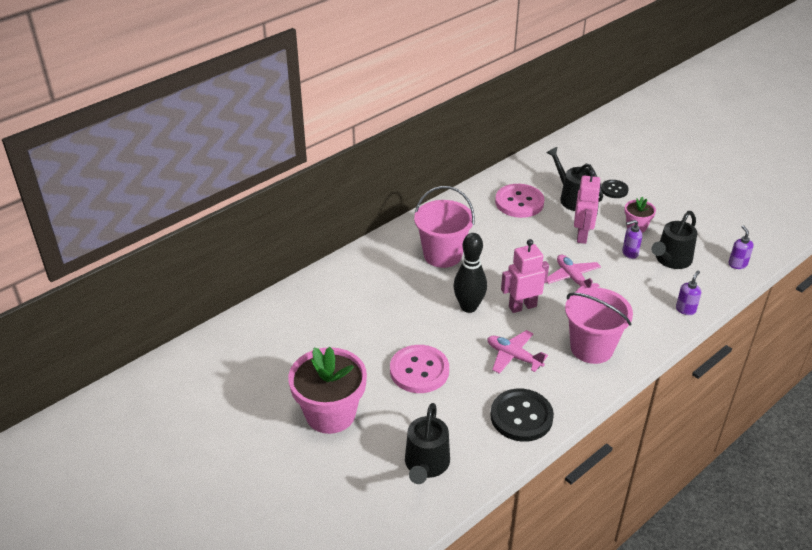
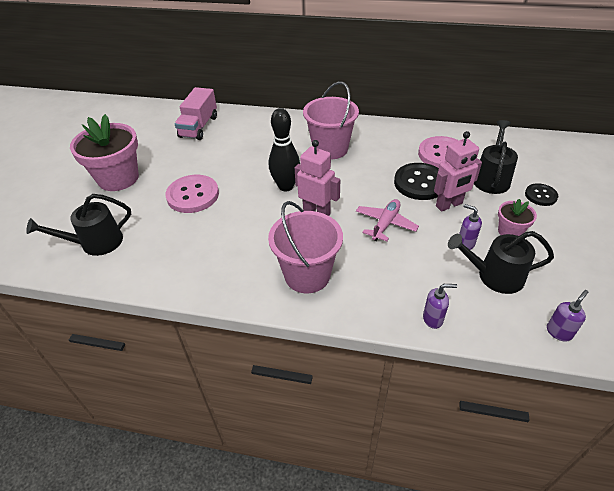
camera: 55 degrees right, 5 degrees up
(301, 319) = (199, 127): none -> pink truck
(513, 356) = (251, 234): pink plane -> none
(521, 416) = (184, 270): black button -> black button (420, 183)

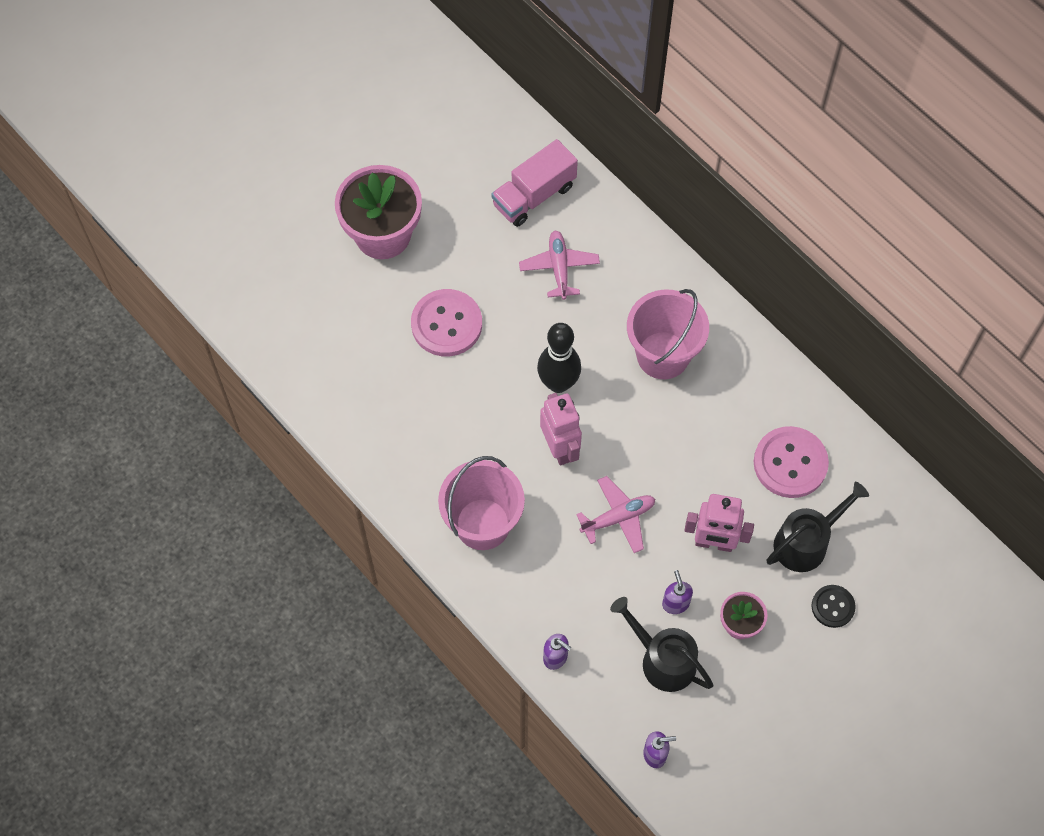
camera: 35 degrees right, 20 degrees up
(96, 243) = (308, 329): black watering can -> none
(239, 144) = (559, 268): none -> pink plane
(420, 183) = (715, 488): black button -> none

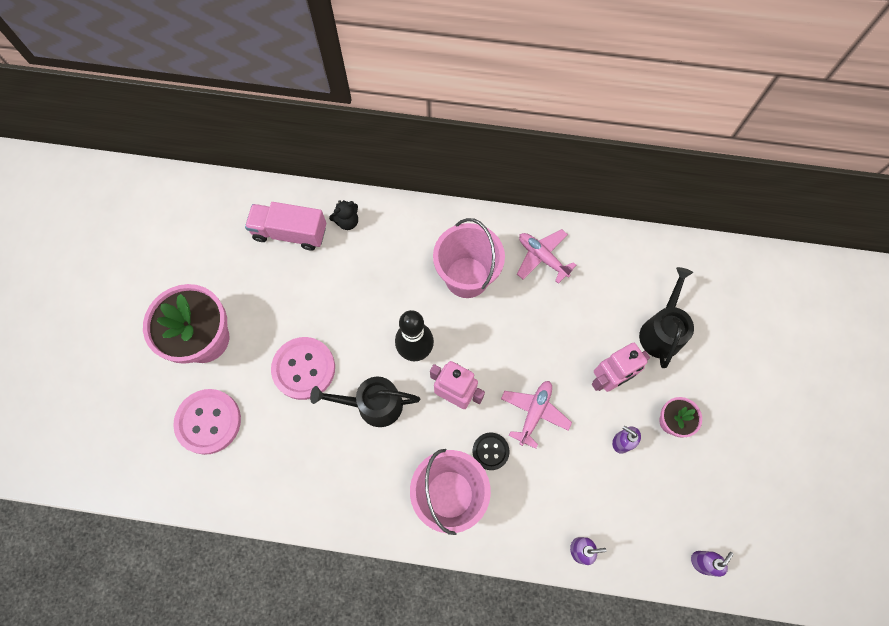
camera: 40 degrees left, 5 degrees up
(534, 195) = (290, 233): pink truck -> pink truck turned 90 degrees clockwise
(559, 268) = (349, 270): pink plane -> pink plane (542, 257)
(595, 223) = (347, 222): none -> black teddy bear
(663, 660) = (648, 489): black watering can -> black watering can (373, 405)
(790, 463) = (606, 287): pink button -> pink button (208, 422)
(833, 606) = (714, 361): black button -> black button (490, 451)

